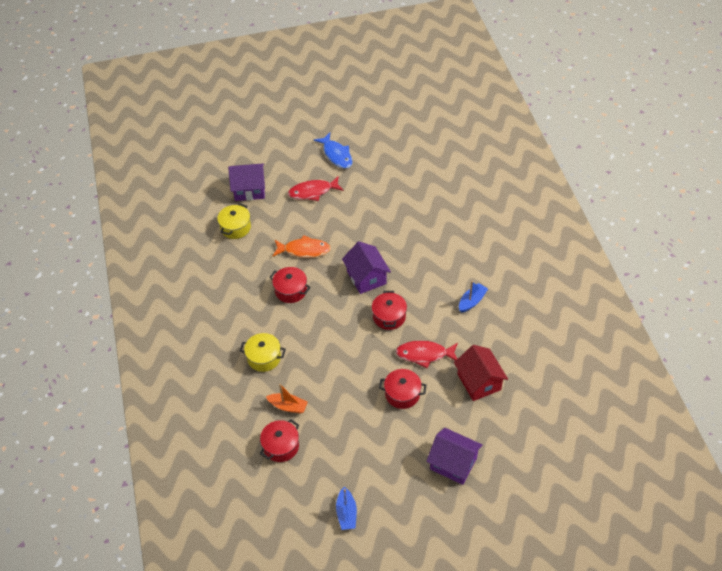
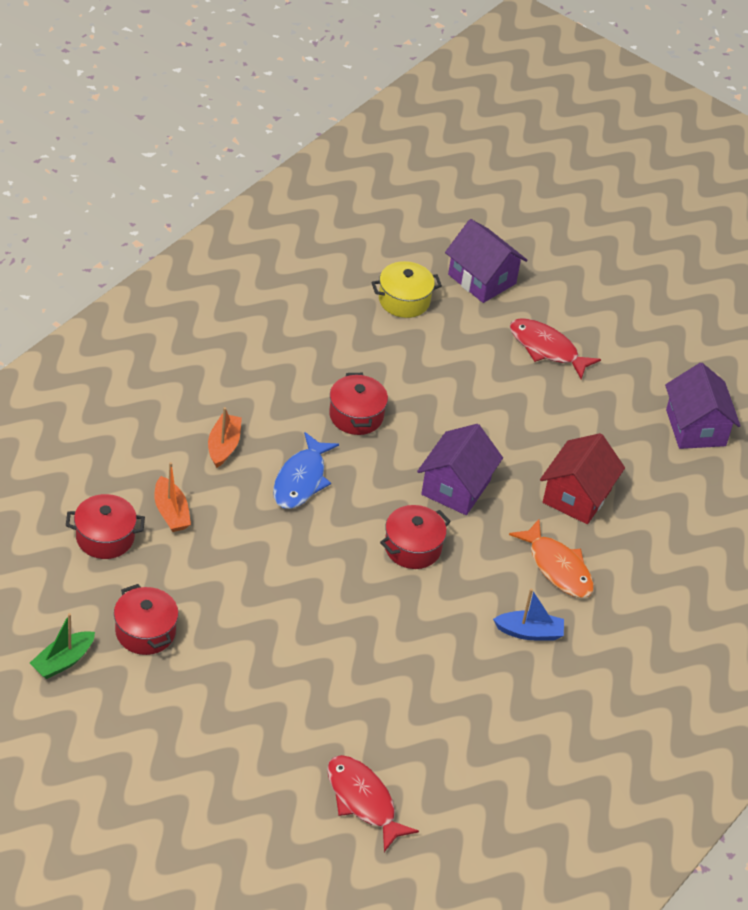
camera: 45 degrees right, 5 degrees down
(264, 358) = (223, 446): yellow pot -> orange boat
(304, 250) = (437, 394): orange fish -> orange fish (557, 567)
(336, 155) = (640, 339): blue fish -> blue fish (301, 480)
(346, 513) = (63, 661): blue boat -> green boat
(402, 394) = (297, 629): red pot -> red pot (145, 632)
(424, 354) = (385, 621): red fish -> red fish (363, 801)
(453, 463) = (235, 744): purple house -> purple house (695, 428)
(479, 382) = (395, 709): red house -> red house (577, 496)

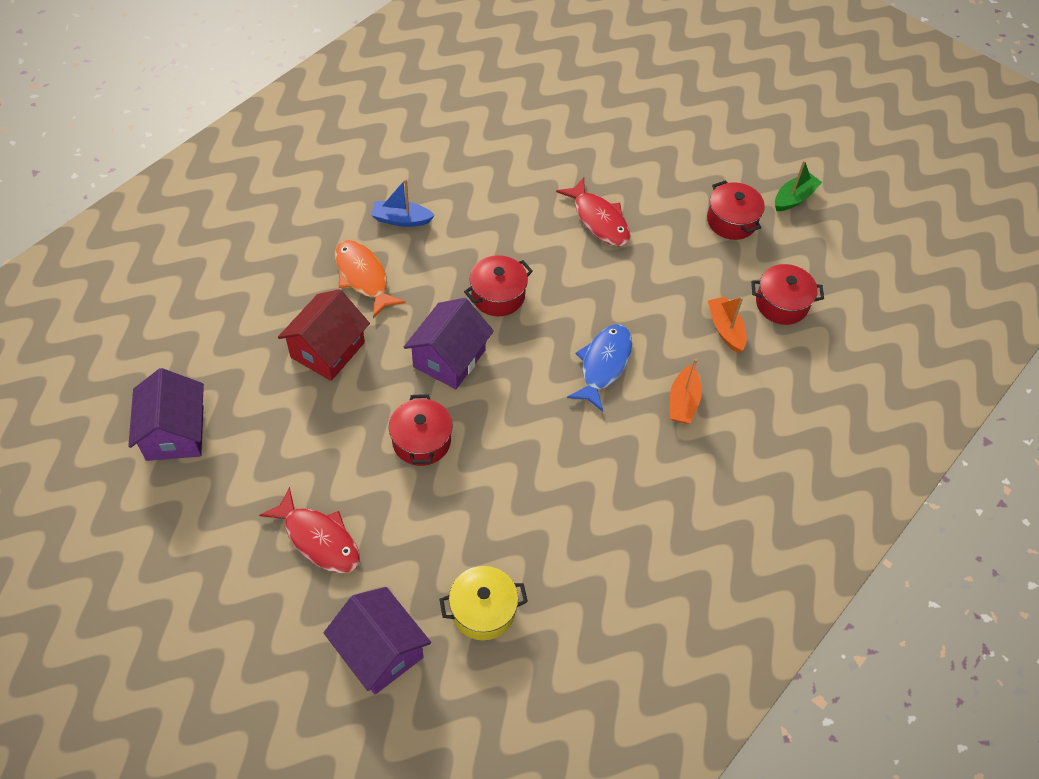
camera: 175 degrees left, 10 degrees up
(356, 416) = (547, 441): red pot -> red pot (421, 441)
(363, 801) = (551, 99): red fish -> red fish (598, 220)

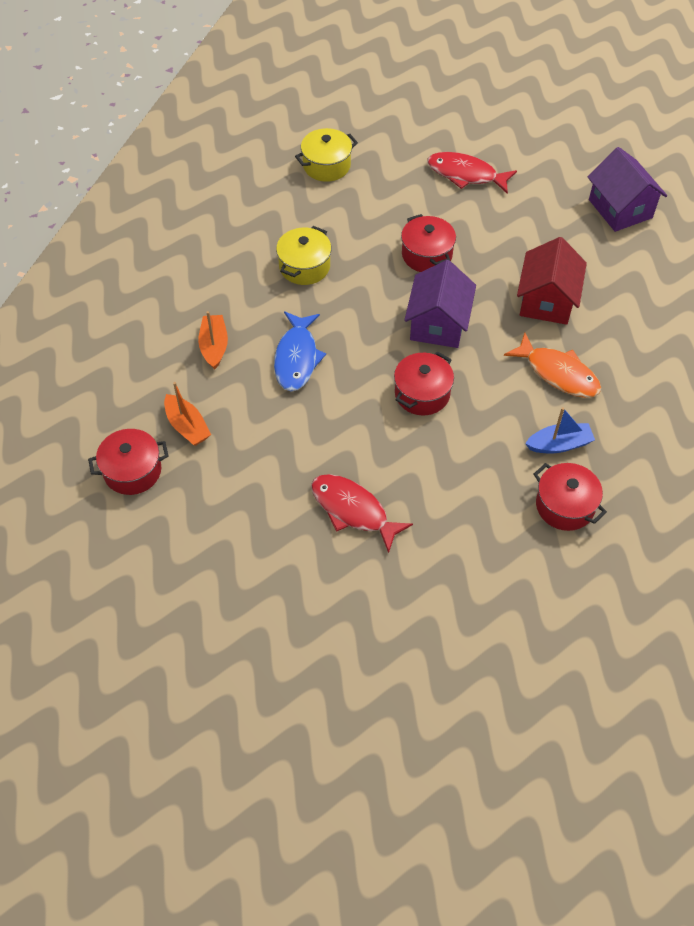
camera: 165 degrees right, 0 degrees up
(380, 651) = (386, 128): purple house -> none
(561, 468) = (304, 266): none -> yellow pot
(731, 221) = (203, 557): red pot -> red pot (565, 506)
(794, 198) = (132, 615): green boat -> none

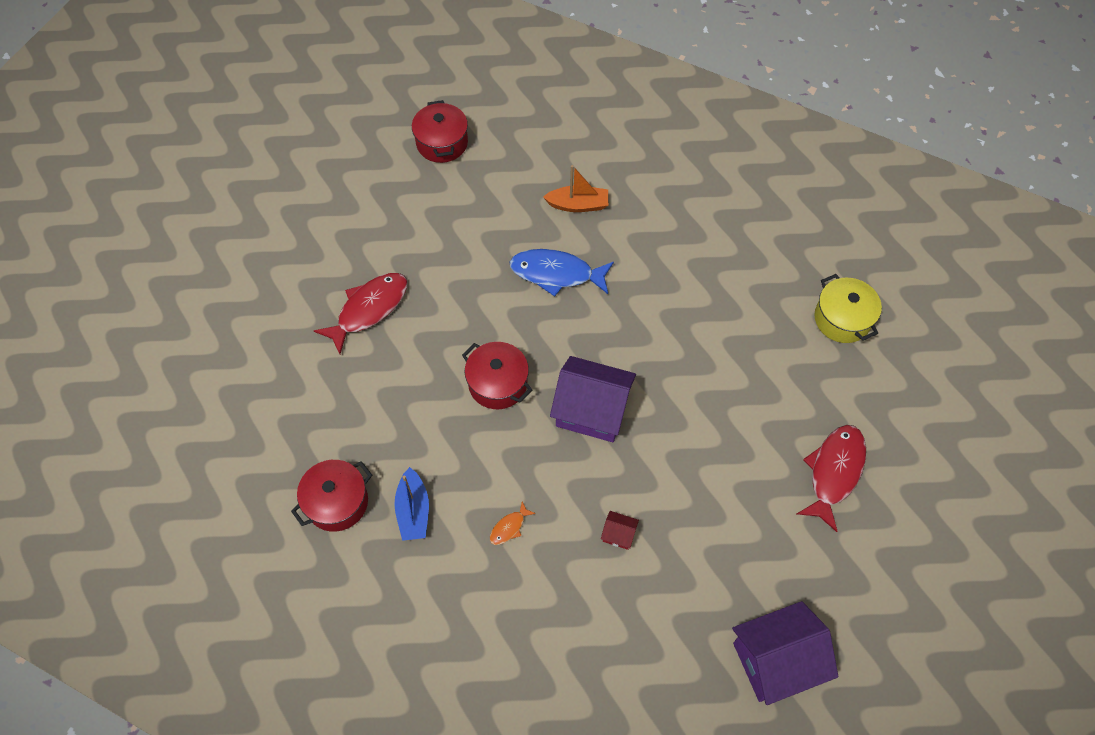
camera: 95 degrees right, 5 degrees up
(187, 426) = (484, 182): orange boat -> none
(304, 266) = (682, 287): yellow pot -> none
(426, 255) = (696, 411): red pot -> none
(546, 301) = (618, 534): red house -> red house, size x0.42
(558, 373) = (509, 527): orange fish -> orange fish, size x0.45

